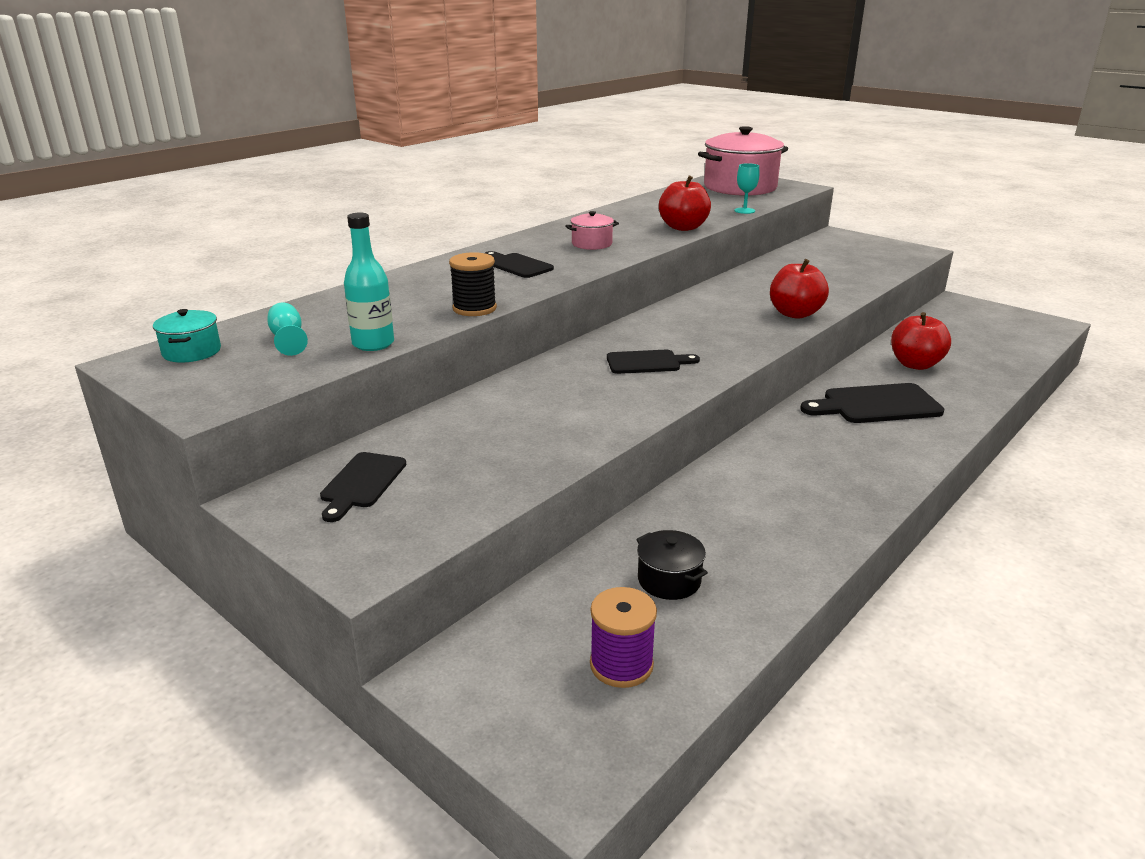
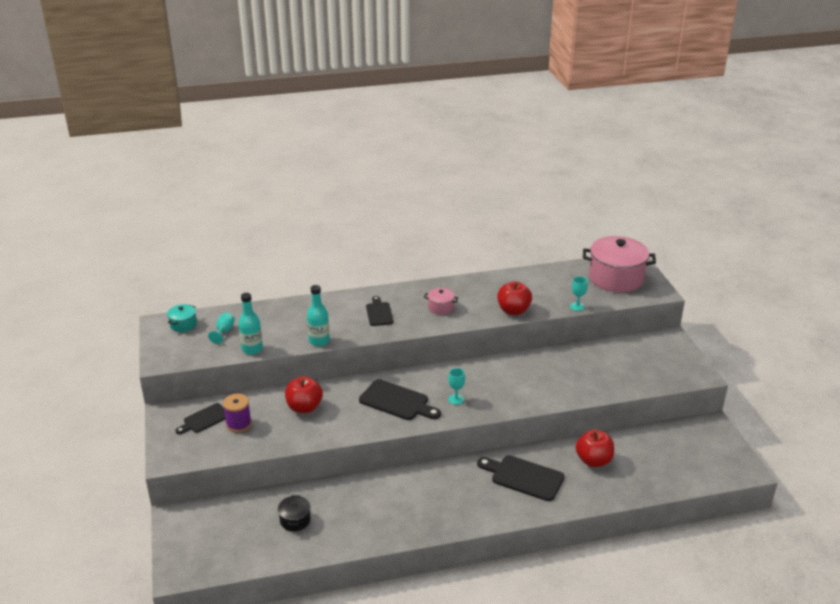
camera: 35 degrees right, 5 degrees up
(474, 308) = (319, 341): black spool -> turquoise bottle
(621, 665) = (236, 544): purple spool -> purple spool (238, 424)
(647, 362) = (397, 401): black cutting board -> black cutting board, size x1.56
(718, 338) = (456, 399): none -> turquoise goblet
(795, 314) = (525, 399): red apple -> red apple (304, 407)

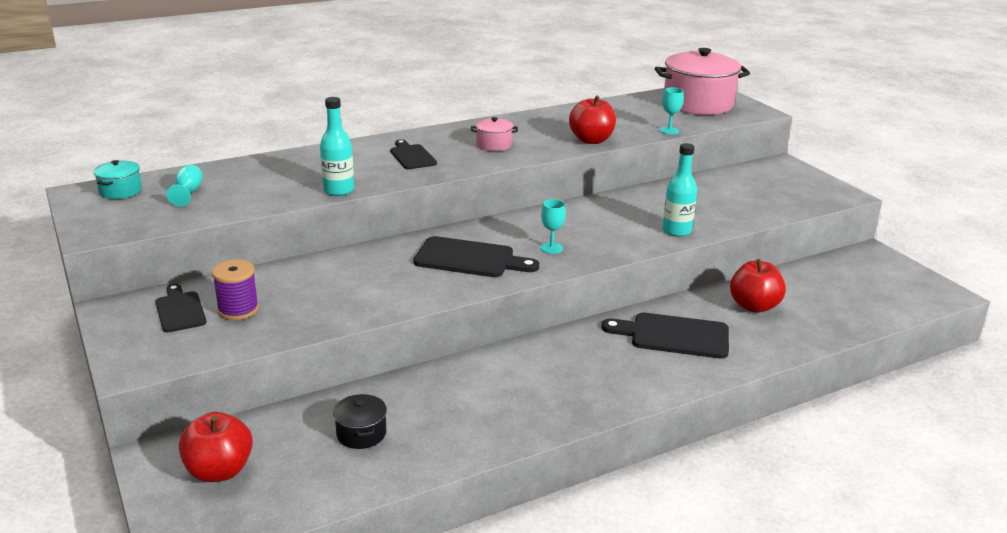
camera: 15 degrees left, 5 degrees down
(204, 419) = (180, 310): black cutting board -> black cutting board turned 120 degrees clockwise
(252, 349) = (239, 207): turquoise bottle -> turquoise bottle (676, 231)
(304, 407) = (335, 279): red apple -> red apple (219, 471)

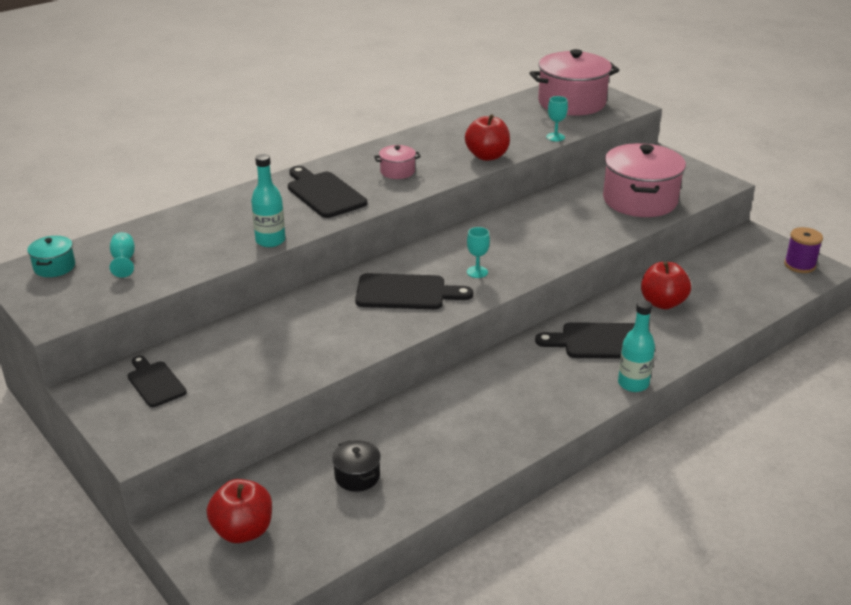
camera: 10 degrees left, 5 degrees up
(238, 310) = (211, 374): purple spool -> purple spool (799, 265)
(412, 156) = (324, 193): black cutting board -> black cutting board, size x1.56
(676, 231) = (584, 239): turquoise bottle -> turquoise bottle (633, 384)
(749, 202) = (640, 200): none -> pink pot

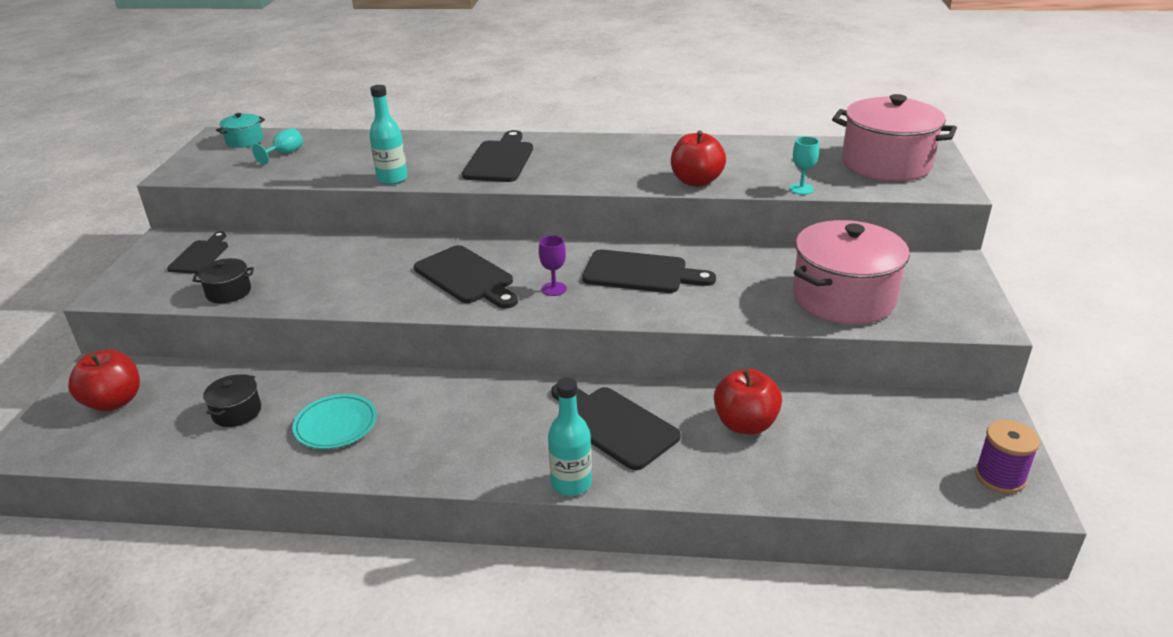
camera: 45 degrees right, 0 degrees up
(245, 392) = (228, 292): none -> black pot
(397, 171) = (591, 165): pink pot -> none
(443, 440) = (336, 425): none -> turquoise plate
(477, 272) = (554, 289): turquoise goblet -> purple goblet
(510, 237) = (640, 273): none -> black cutting board

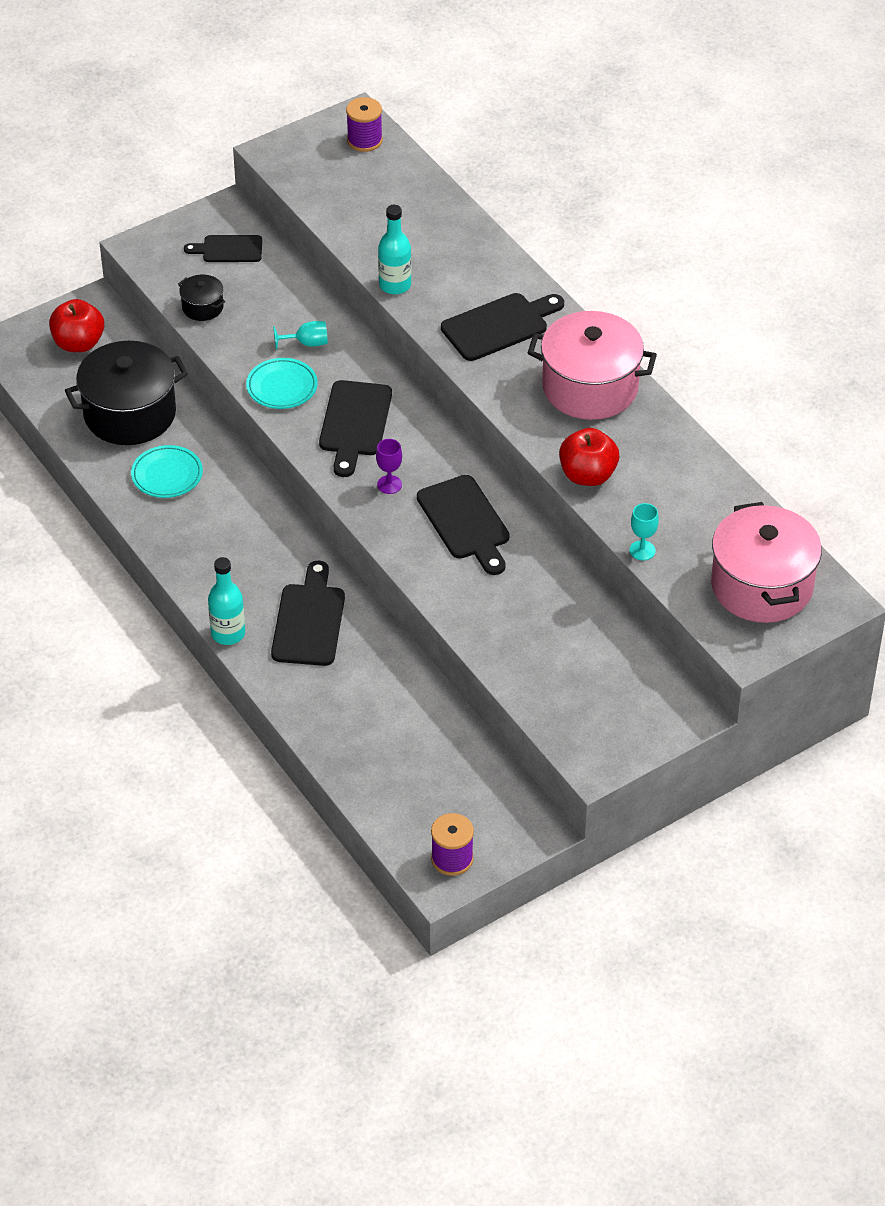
camera: 50 degrees right, 15 degrees up
(200, 255) = (229, 249): black cutting board -> black cutting board turned 150 degrees counterclockwise
(237, 412) = (130, 414): black pot -> black pot, size x2.21
(244, 141) = (364, 140): turquoise pot -> purple spool
(284, 153) = (369, 185): turquoise goblet -> turquoise goblet (307, 343)
(374, 293) = (282, 387): none -> turquoise plate
(745, 424) = (380, 692): red apple -> none
(843, 298) = (549, 664): pink pot -> pink pot (590, 387)

